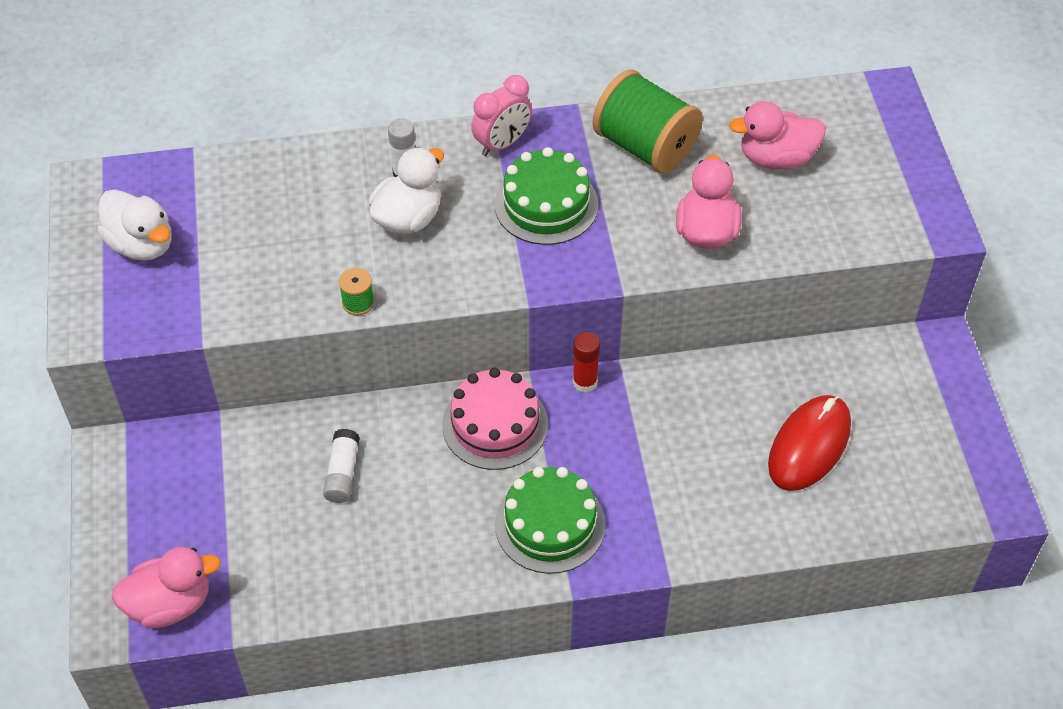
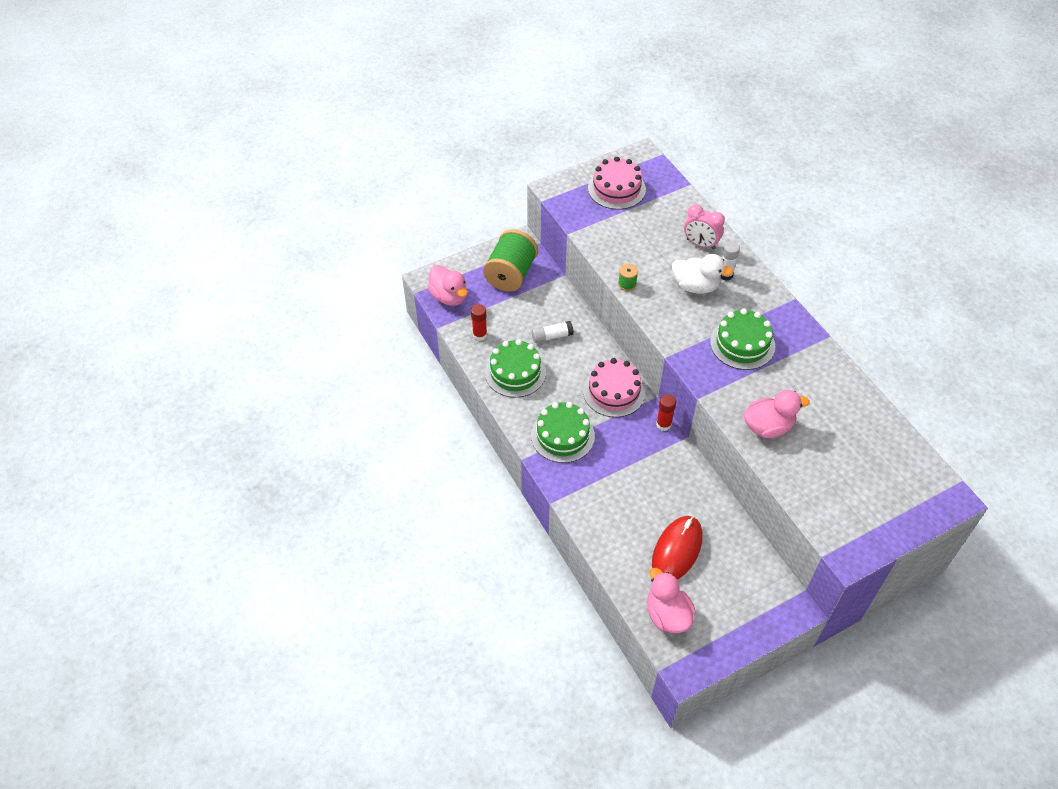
camera: 70 degrees right, 0 degrees up
(142, 245) = (616, 189): white duck -> pink cake
(284, 581) = (480, 335): none -> red glue stick
(392, 551) = (515, 372): none -> green cake
(502, 144) = (775, 310): pink clock -> pink clock (700, 244)
(645, 146) = (817, 378): green spool -> green spool (511, 274)
(776, 158) = (851, 448): pink duck -> pink duck (667, 615)
(809, 445) = (677, 550): red mouse -> red mouse turned 75 degrees counterclockwise

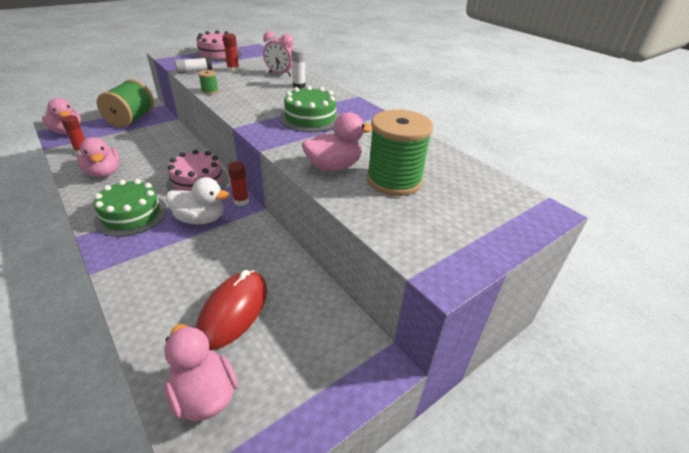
camera: 10 degrees left, 15 degrees down
(515, 372) = (104, 173): green cake -> pink duck
(552, 336) = (151, 150): white glue stick -> white glue stick (194, 71)
(643, 233) = (233, 70): none -> red glue stick
(696, 286) = (272, 91): white duck -> white duck (200, 219)
(823, 449) = (394, 180): none -> green spool

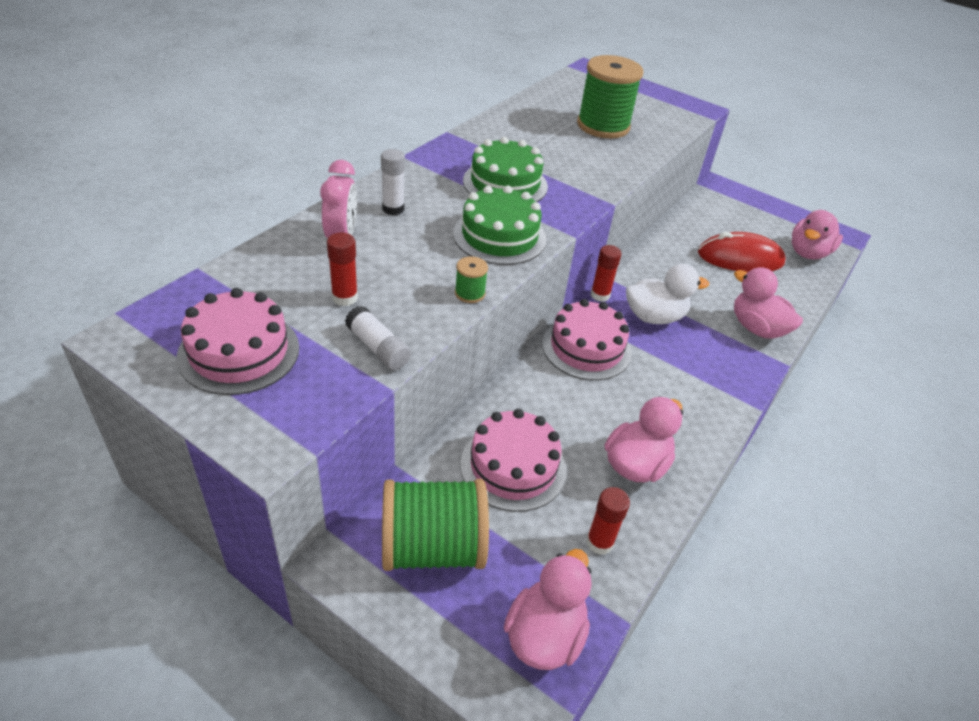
camera: 110 degrees left, 5 degrees up
(131, 215) = (692, 379): green cake -> green cake (499, 236)
(145, 141) = (513, 466): none -> pink cake
(200, 219) = (654, 317): white duck -> white duck turned 90 degrees clockwise
(333, 167) = (607, 156): pink duck -> pink duck (756, 328)

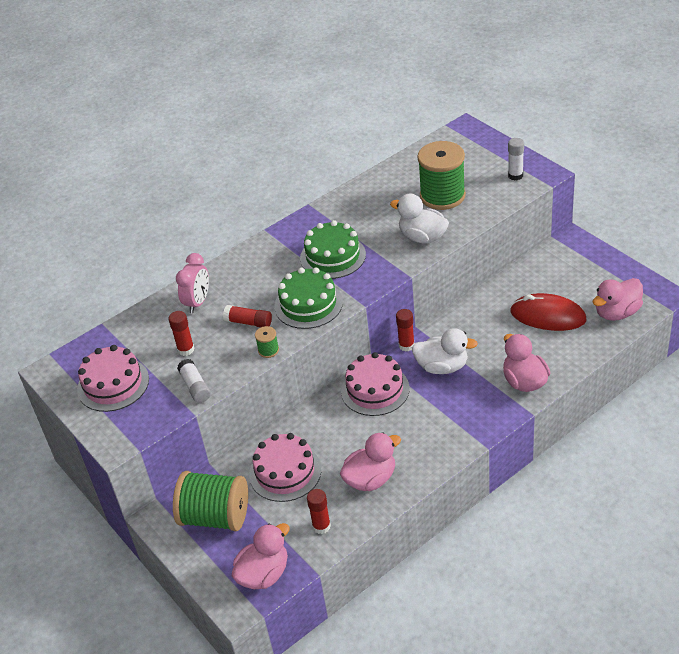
camera: 25 degrees right, 0 degrees up
(393, 209) = (241, 279): white glue stick -> white glue stick (515, 176)
(426, 260) = (249, 322): none -> red glue stick
(604, 164) = (422, 237): none -> white duck

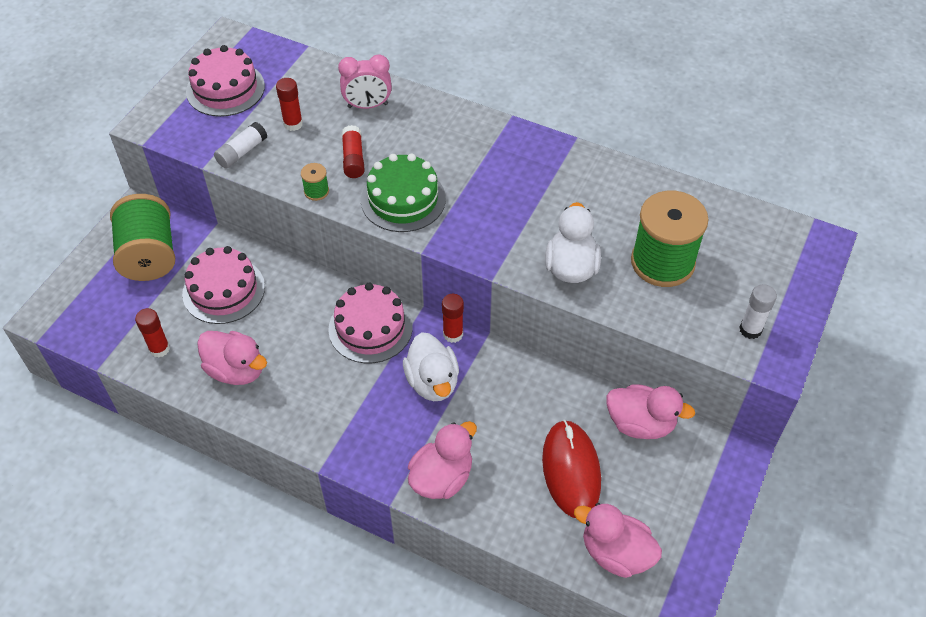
camera: 60 degrees right, 10 degrees up
(264, 574) = (87, 322): pink duck -> pink duck (640, 424)
(333, 256) = (494, 192): green cake -> none

